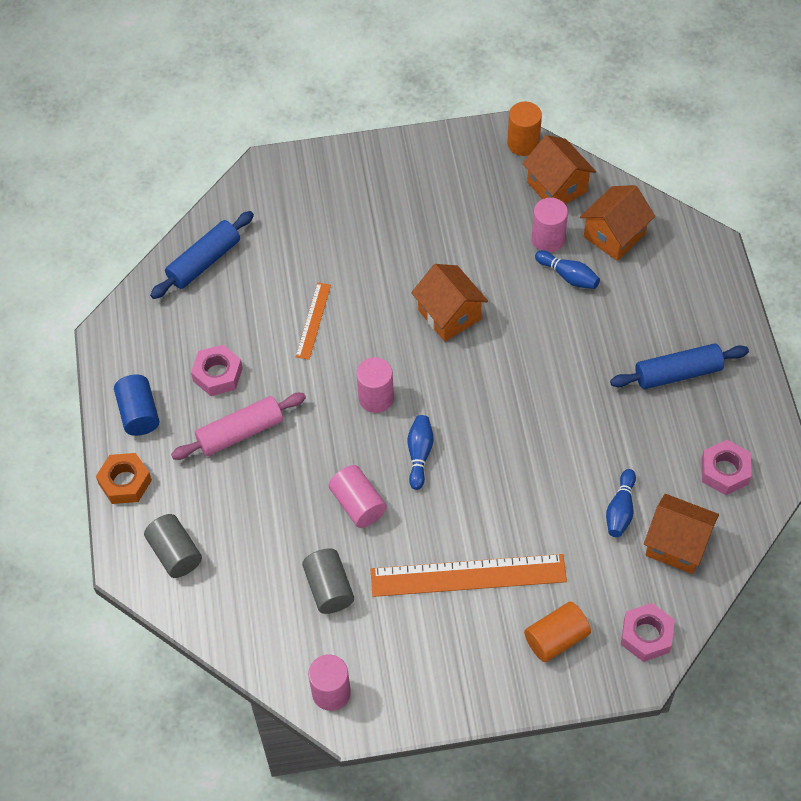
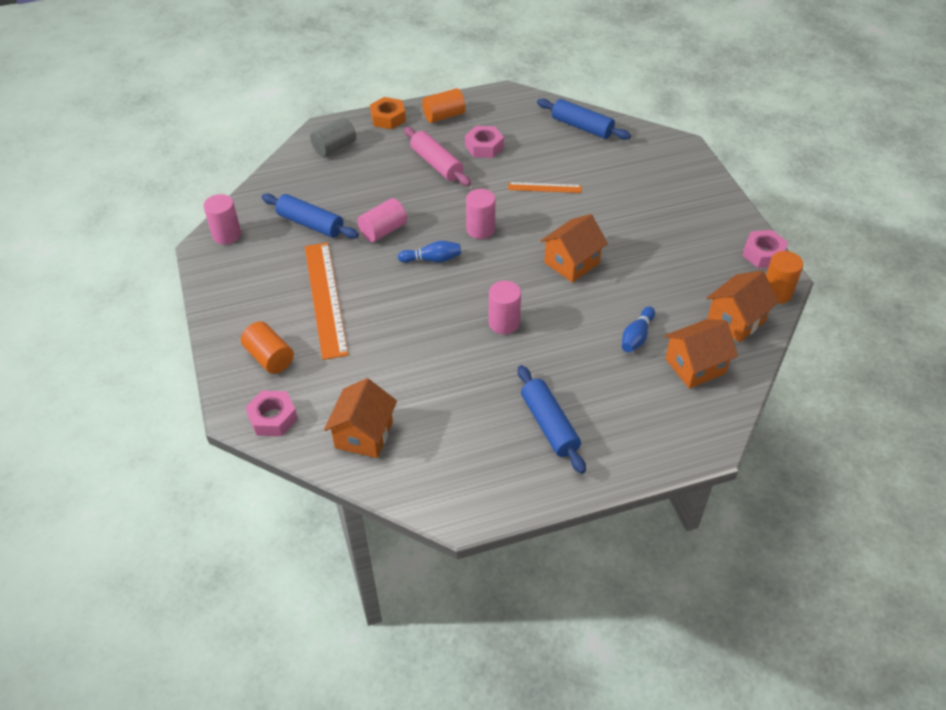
camera: 80 degrees right, 10 degrees down
(139, 413) = (444, 116): blue cylinder -> orange cylinder
(329, 588) = (310, 224): grey cylinder -> blue rolling pin
(548, 239) = (673, 319): pink cylinder -> pink cylinder (504, 323)
(614, 235) = (695, 366): orange house -> orange house turned 60 degrees counterclockwise
(620, 510) = (395, 391): blue bowling pin -> none
(724, 471) = (446, 468): pink nut -> pink nut (763, 254)

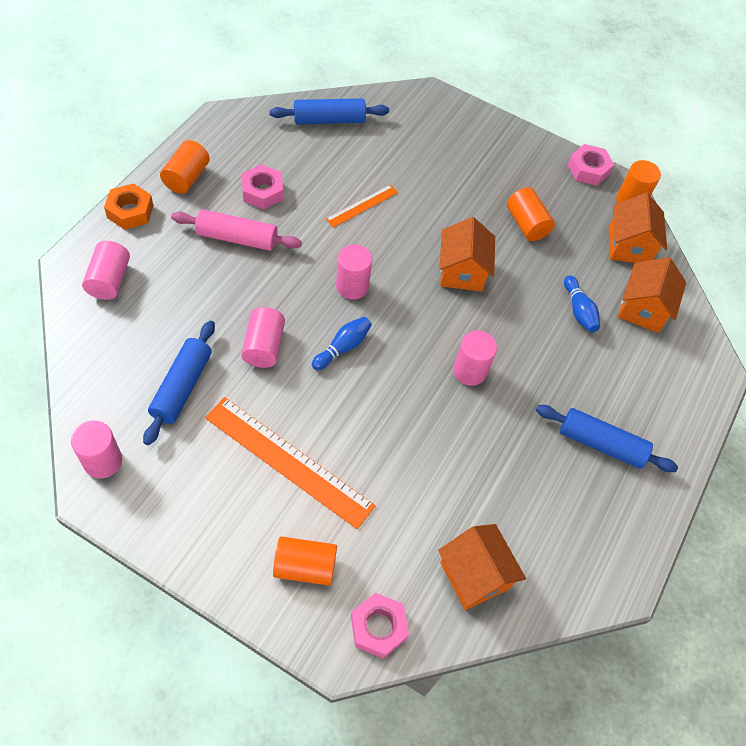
camera: 50 degrees left, 10 degrees up
(310, 224) = (182, 387): blue rolling pin -> blue rolling pin turned 60 degrees counterclockwise
(334, 147) = (109, 280): grey cylinder -> pink cylinder
(661, 261) = (526, 224): none -> orange cylinder

